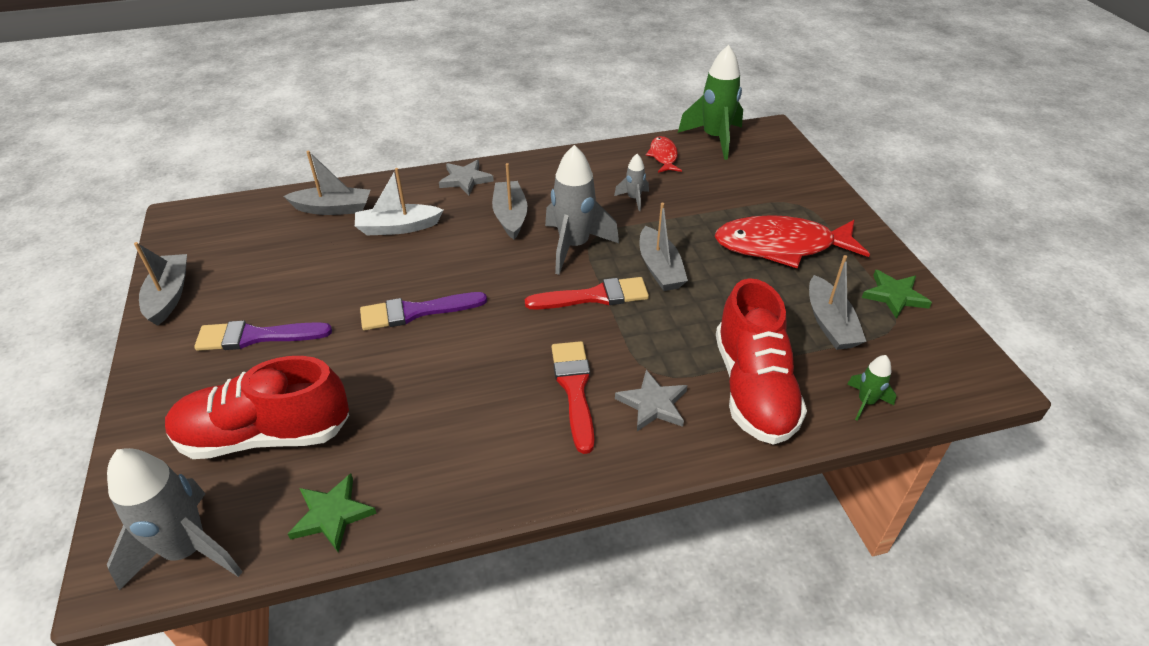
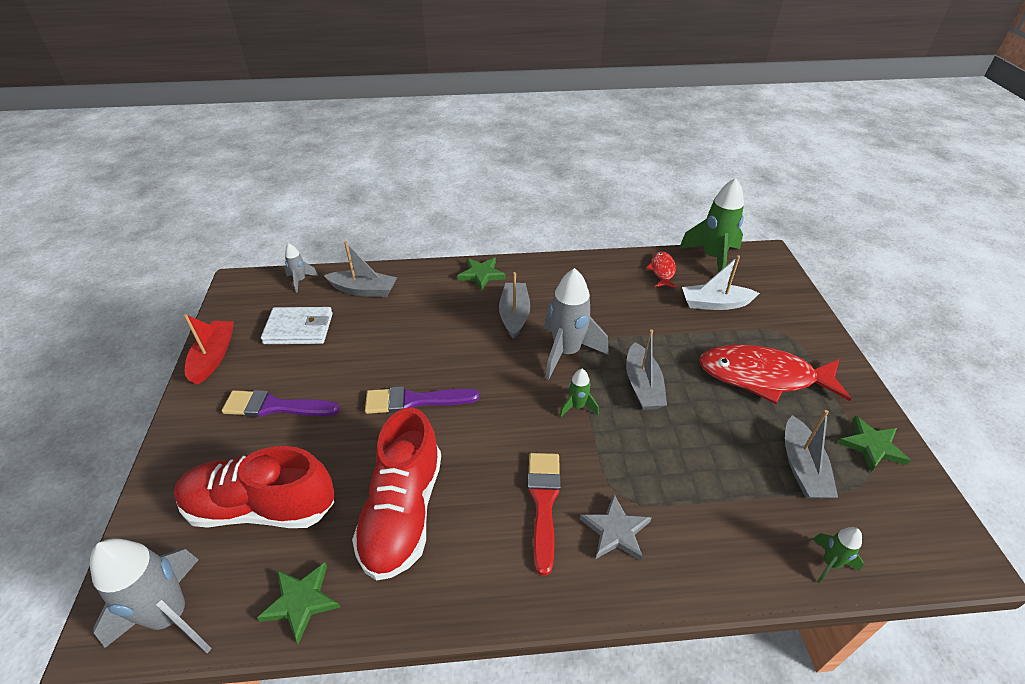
camera: 10 degrees right, 0 degrees up
(169, 295) = (213, 357): grey boat -> red boat
(265, 256) = (299, 328): none -> white wallet
(398, 227) = (415, 315): white boat -> white boat (715, 304)
(465, 179) = (481, 275): grey star -> green star
(594, 296) = (577, 407): red brush -> green rocket
(634, 199) = (629, 311): grey rocket -> grey rocket (300, 281)
(753, 388) = (716, 529): red shoe -> red shoe (403, 512)

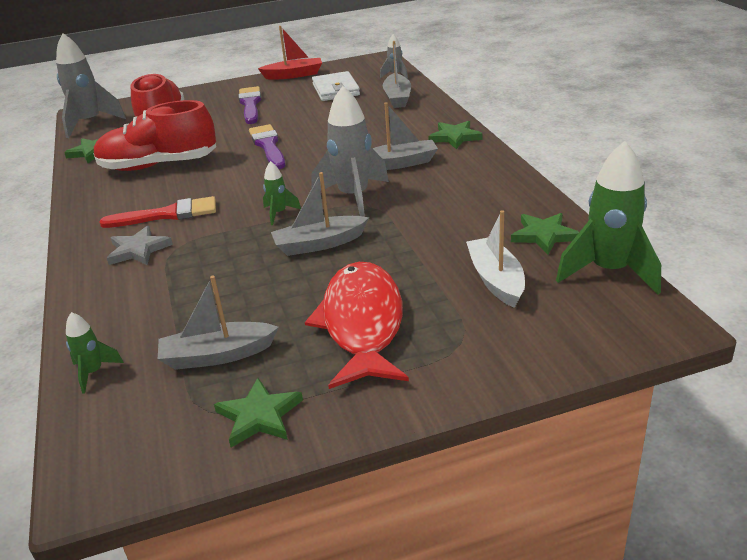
camera: 80 degrees right, 10 degrees down
(662, 271) = (544, 235): red fish -> green star

